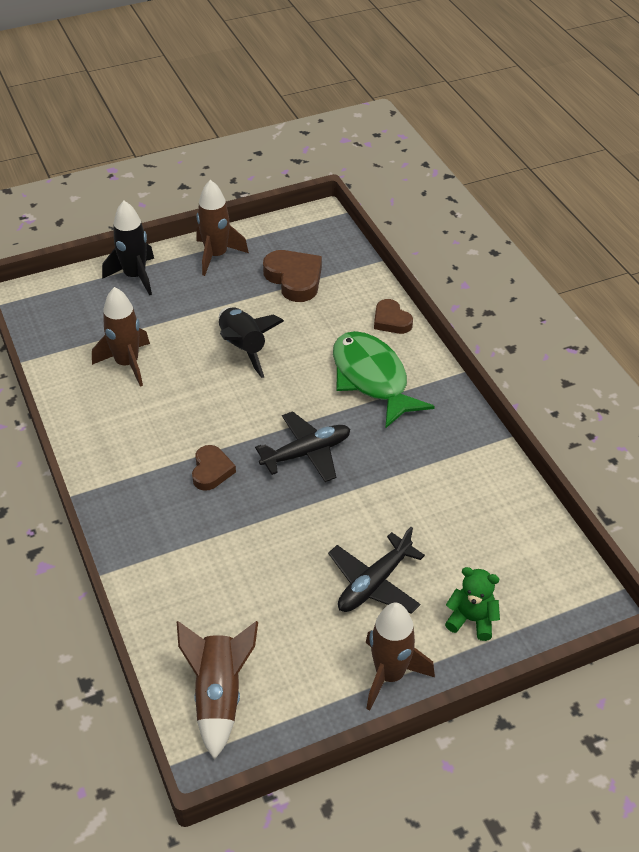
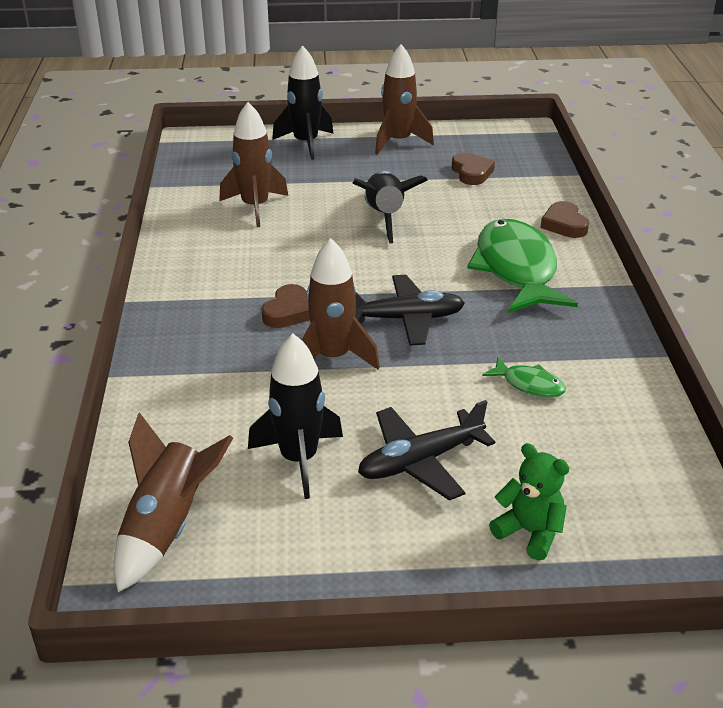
camera: 20 degrees right, 10 degrees down
(286, 608) = (299, 459): none -> black rocket
(294, 279) = (471, 173): brown heart -> brown heart, size x0.63
(390, 675) = (390, 564): brown rocket -> brown rocket (333, 357)
(424, 491) = (529, 384): none -> green fish

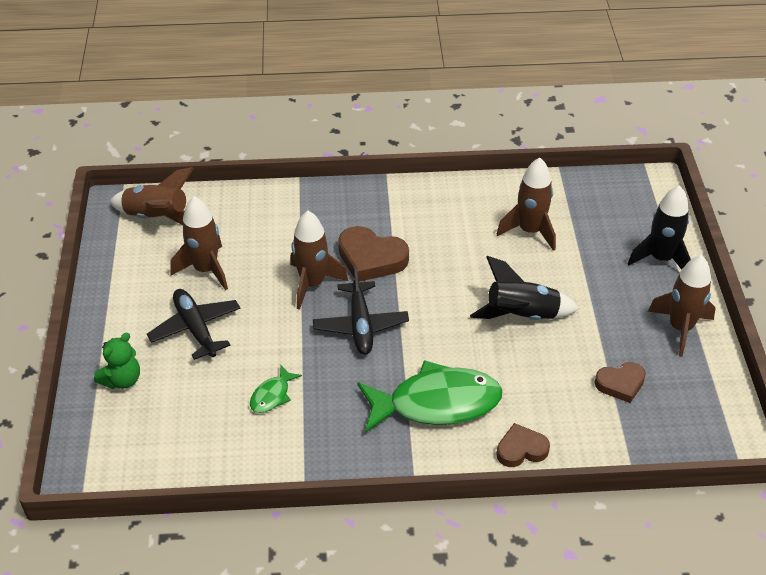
camera: 90 degrees right, 10 degrees up
(289, 312) = (371, 258): brown heart -> brown heart, size x1.58
(299, 459) = (206, 270): black rocket -> brown rocket

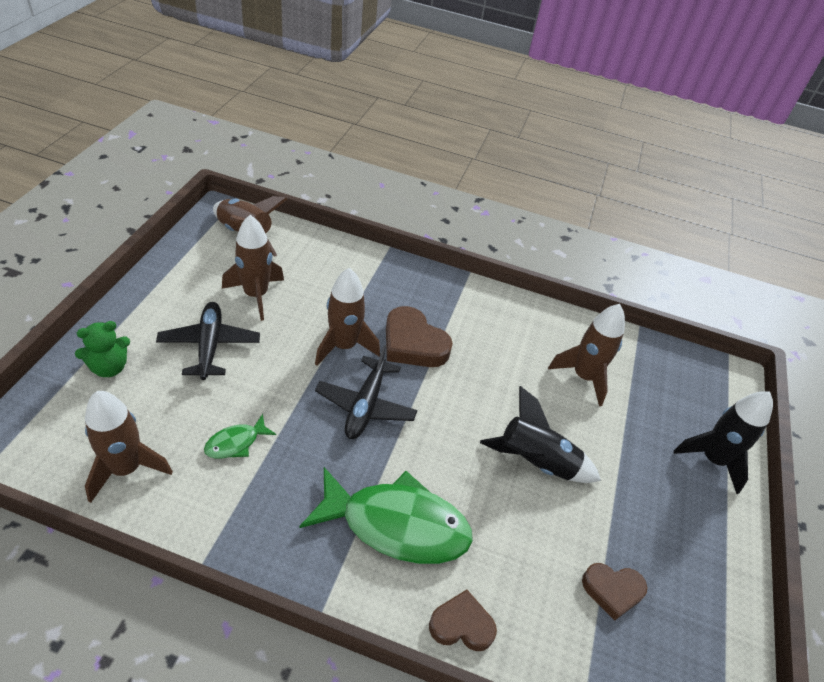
camera: 15 degrees right, 0 degrees up
(680, 328) = (707, 550): brown rocket -> brown rocket (126, 469)

